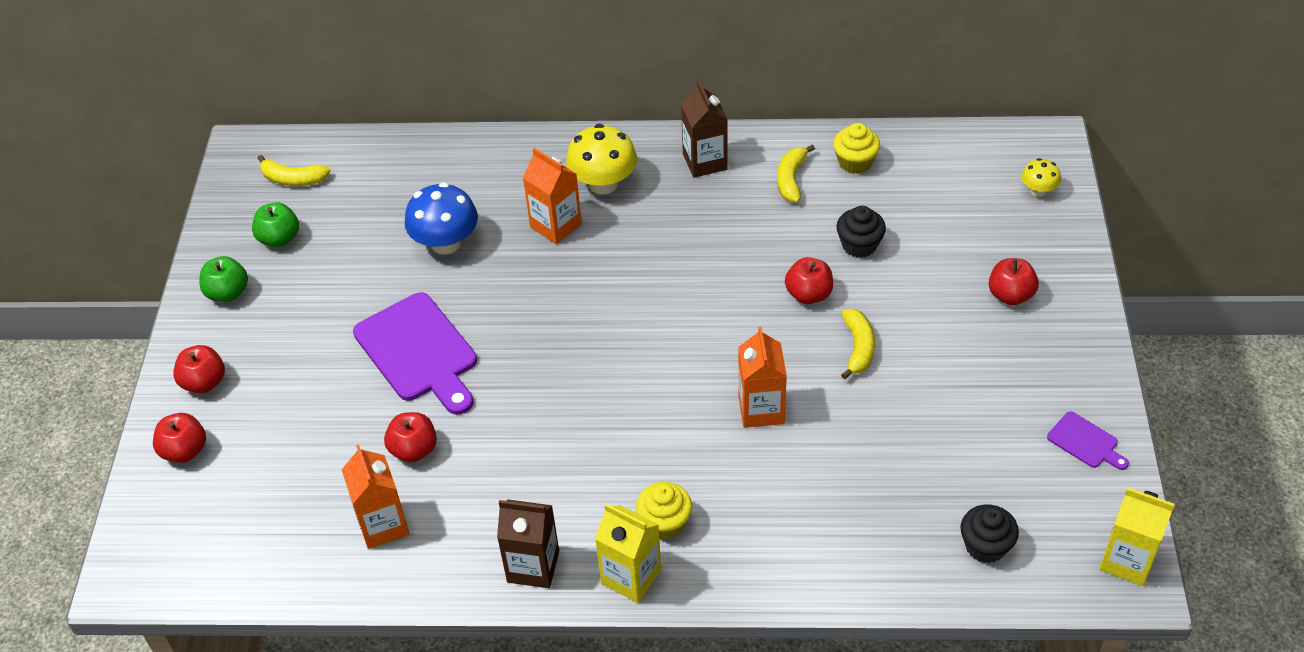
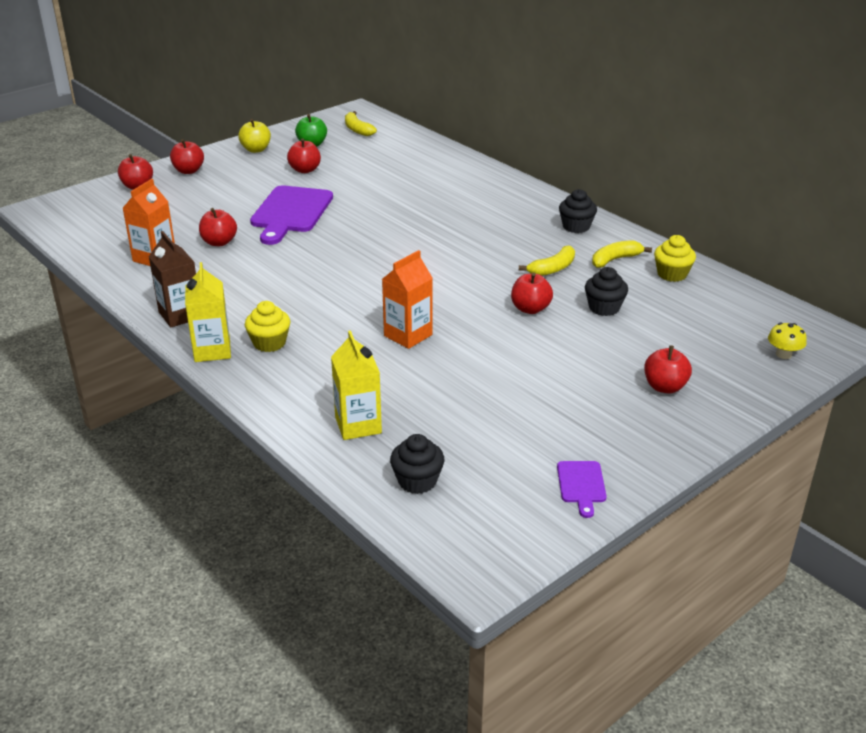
camera: 45 degrees right, 15 degrees down
(228, 293) = (256, 149): green apple -> yellow apple
(334, 282) = (305, 170): none -> red apple
(446, 243) = (380, 184): blue mushroom -> none
(556, 225) = (445, 207): orange carton -> none
(603, 183) = (502, 205): yellow mushroom -> none
(705, 162) = (576, 226): brown carton -> black cupcake
(858, 348) = (515, 347): yellow banana -> yellow banana (552, 268)
(1127, 560) = (495, 560): yellow carton -> yellow carton (358, 425)

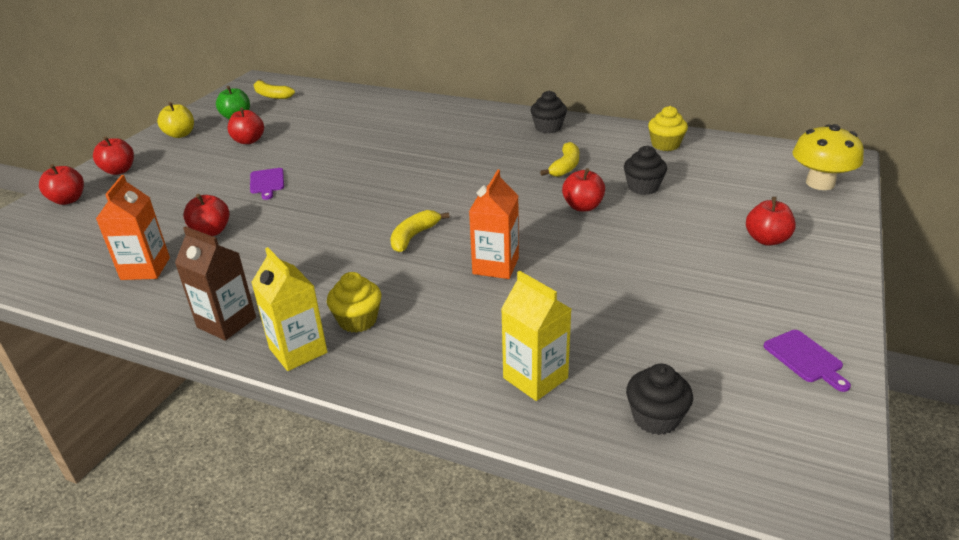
camera: 25 degrees left, 0 degrees up
(290, 212) = (267, 182): purple cutting board -> purple cutting board, size x0.48
(615, 260) = (608, 145): yellow banana -> yellow banana (414, 236)
(783, 354) = (820, 183): yellow mushroom -> yellow mushroom, size x1.86

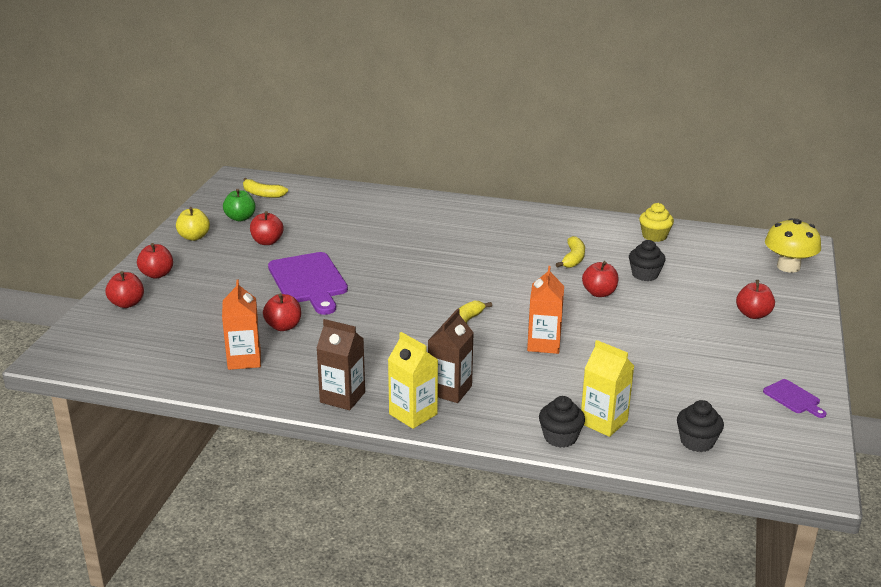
camera: 10 degrees left, 5 degrees down
(267, 182) = (309, 281): purple cutting board -> purple cutting board, size x2.10
(358, 320) = (450, 390): yellow cupcake -> brown carton
(548, 128) = (546, 222): black cupcake -> black cupcake (560, 437)

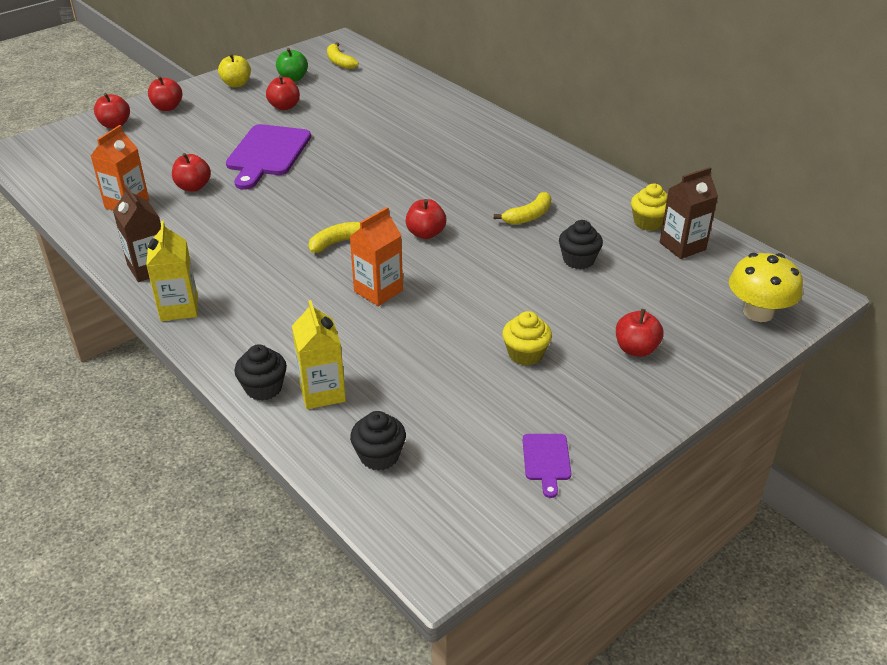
camera: 35 degrees right, 10 degrees up
(450, 390) = (237, 299): brown carton -> brown carton (682, 246)
(599, 293) = (504, 261): red apple -> red apple (426, 233)
(695, 344) = (525, 354): none -> yellow cupcake

